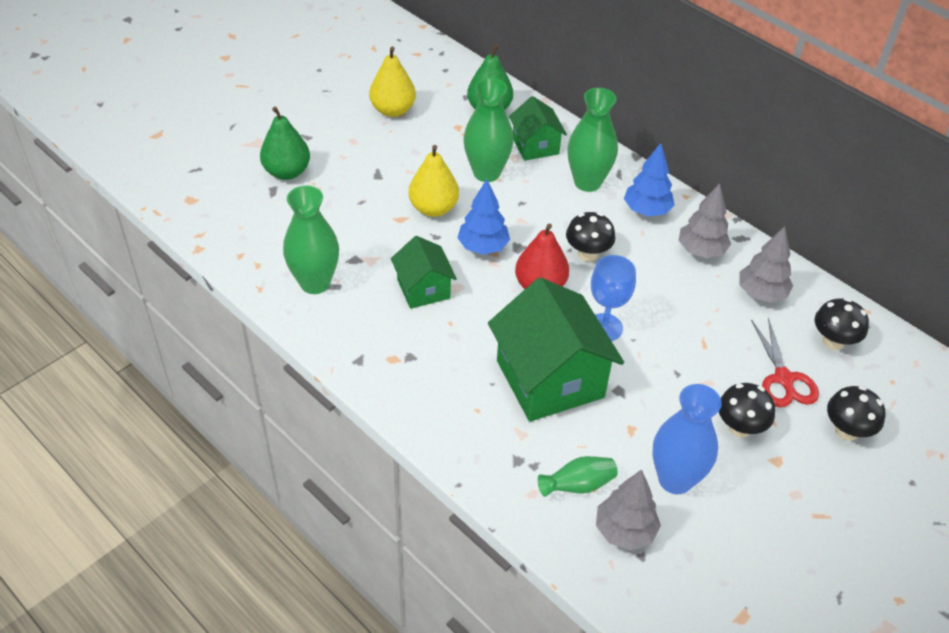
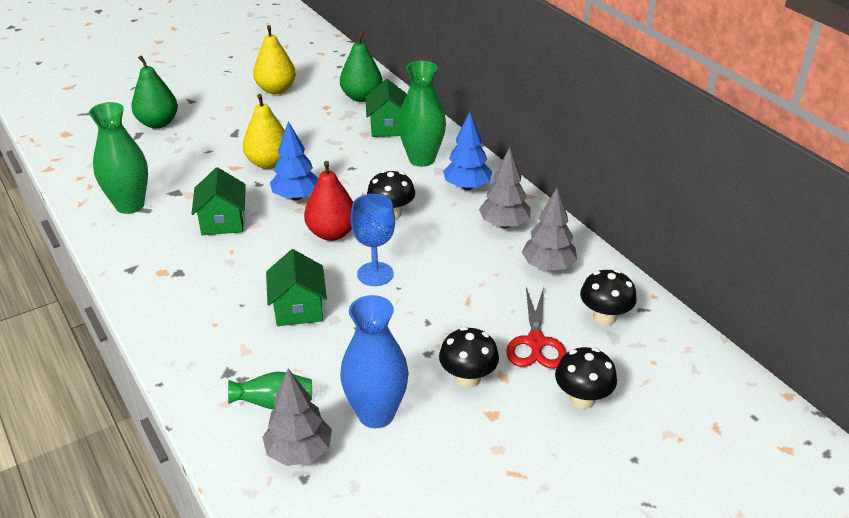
camera: 15 degrees right, 10 degrees down
(486, 173) = (332, 142): green vase -> none
(550, 379) = (298, 309): green house -> green house, size x0.55

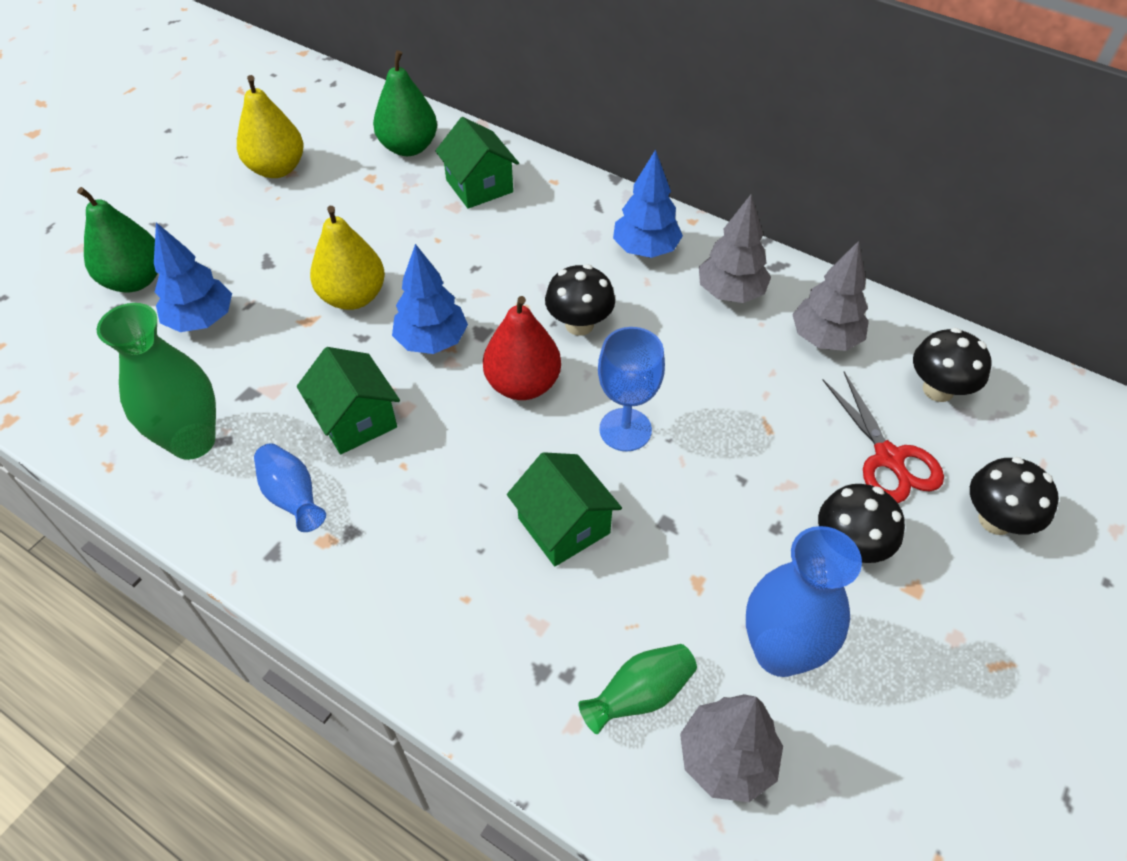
camera: 25 degrees left, 15 degrees up
(161, 247) = (293, 497): none -> blue vase
(178, 151) = (201, 320): none -> blue tree
(422, 159) = (558, 224): green vase -> none

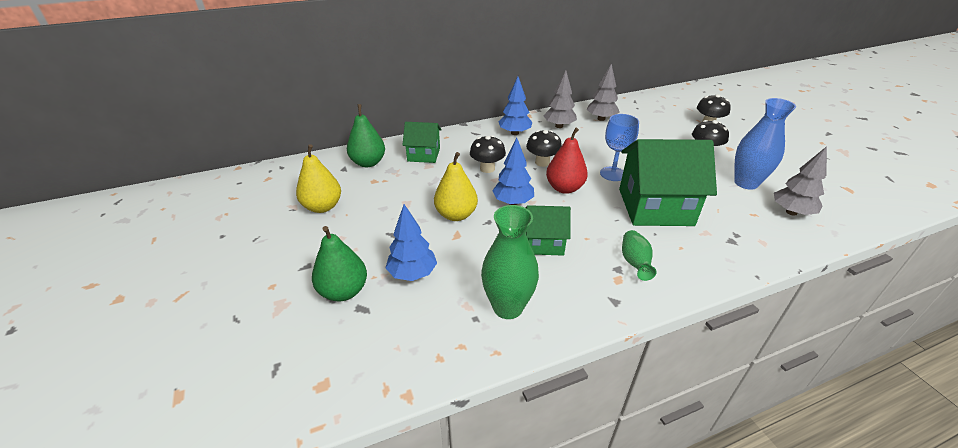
camera: 55 degrees left, 15 degrees down
(293, 497) = (580, 281): blue vase -> none
(564, 525) = (655, 207): green house -> green house, size x1.82
(640, 695) = (754, 220): green vase -> green vase (635, 263)
(888, 458) = (668, 130): red scissors -> none
(938, 389) = (643, 110): black mushroom -> black mushroom (487, 168)

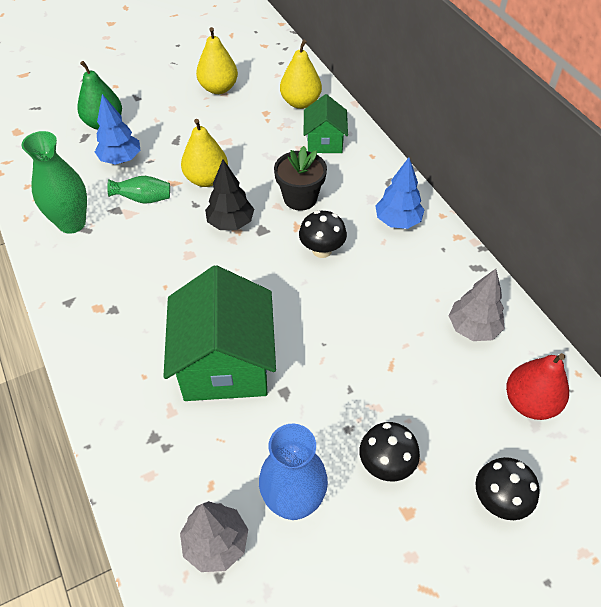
camera: 85 degrees right, 15 degrees up
(368, 163) = (300, 102): green pear -> yellow pear
(487, 168) = (300, 198): black mushroom -> black flower pot
(513, 202) = (230, 223): blue tree -> black tree
(544, 242) = (159, 249): green house -> none
(559, 126) = (432, 271): grey tree -> none
(564, 188) = (262, 271): red pear -> red pear (529, 402)
(612, 174) = (302, 325): blue goblet -> none
(635, 263) = (120, 325): green vase -> green vase (143, 199)

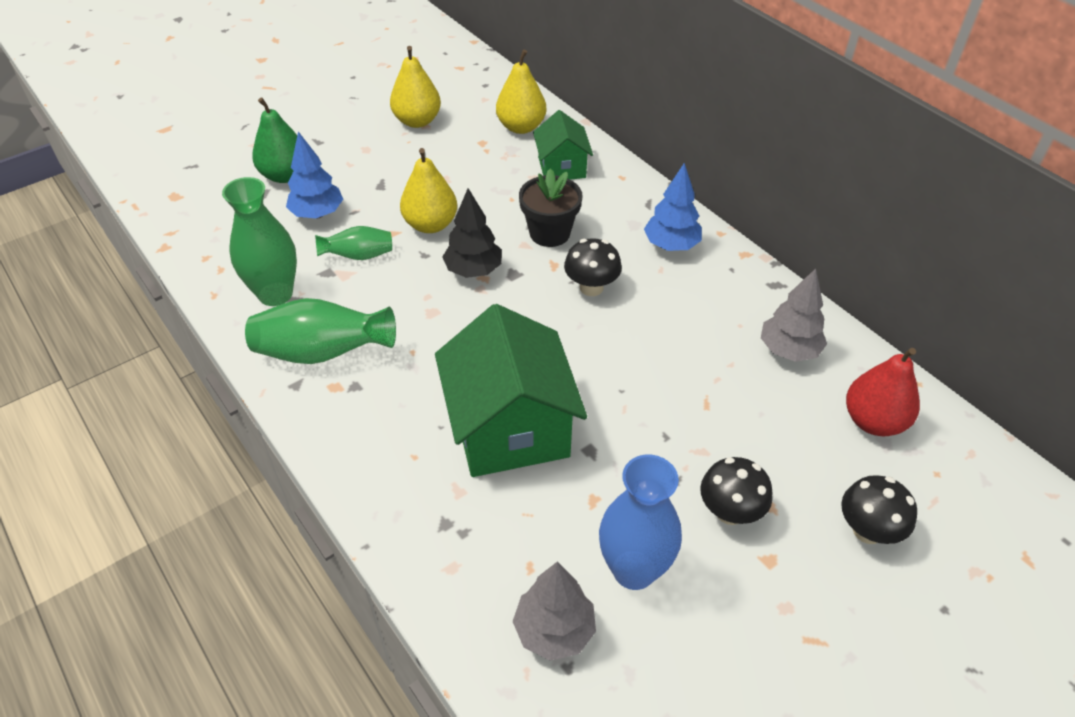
camera: 10 degrees left, 5 degrees down
(95, 278) = (322, 352): none -> green vase

